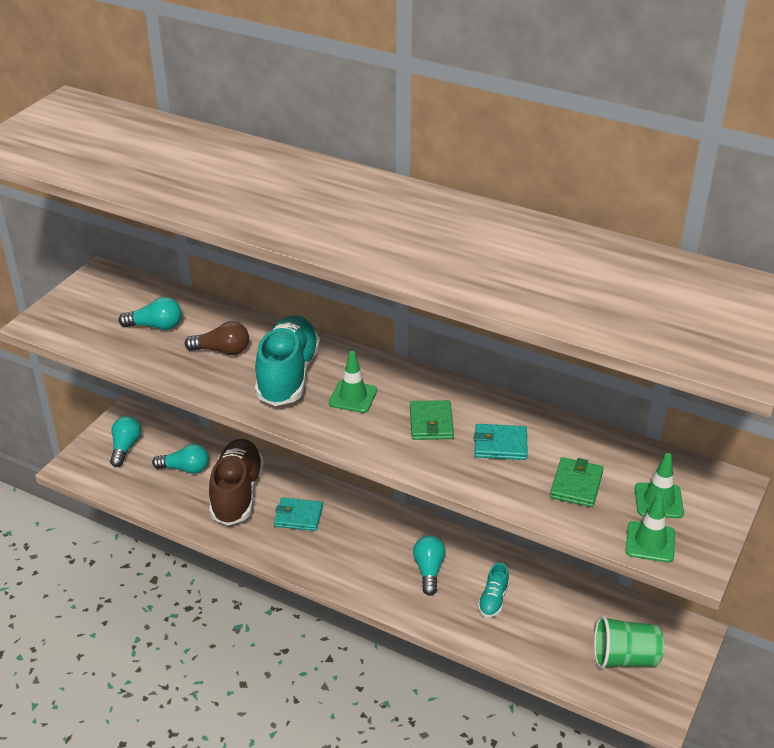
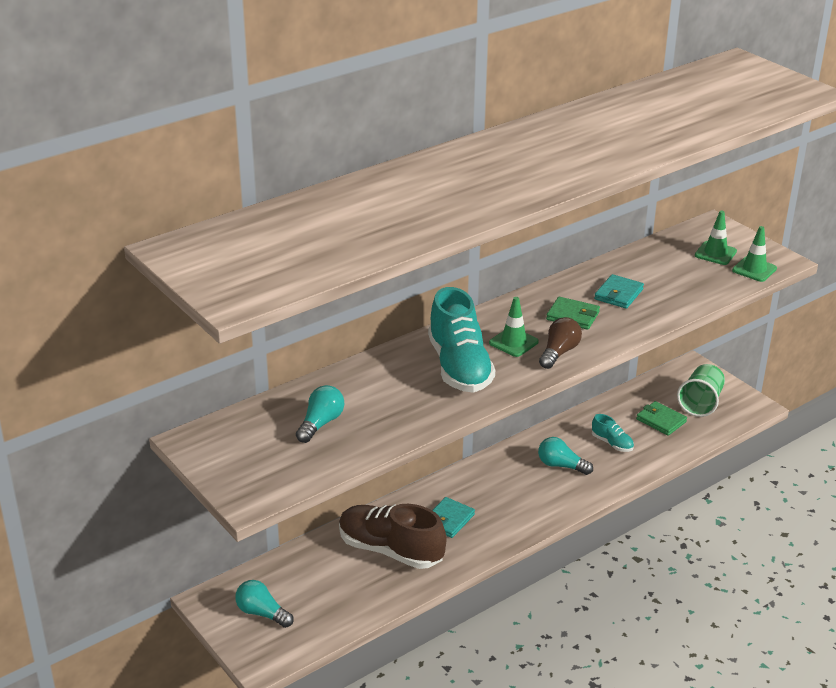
camera: 65 degrees left, 5 degrees down
(185, 469) = (329, 577): turquoise light bulb -> none
(222, 351) = (394, 393): brown light bulb -> brown light bulb (559, 352)
(288, 375) = (459, 367): turquoise shoe -> turquoise shoe turned 135 degrees counterclockwise
(576, 485) = (681, 278): green wallet -> green wallet (661, 420)

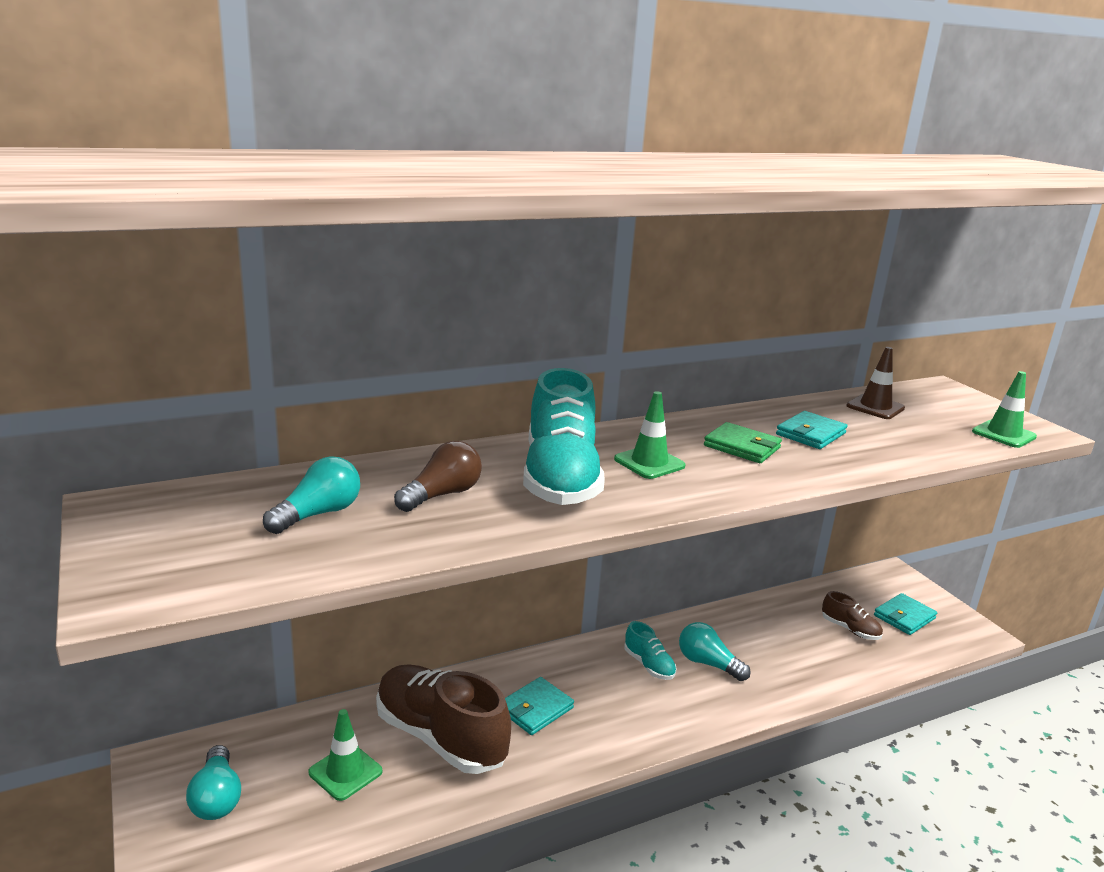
camera: 10 degrees right, 10 degrees down
(262, 613) = (217, 798): turquoise light bulb -> turquoise light bulb turned 150 degrees counterclockwise
(559, 352) = (712, 483): brown light bulb -> brown light bulb (442, 495)
(612, 443) = (781, 647): turquoise shoe -> turquoise shoe (649, 665)
(661, 420) = (850, 629): green wallet -> brown shoe
(662, 257) = (875, 407): none -> brown traffic cone
(700, 403) = (904, 617): green cup -> turquoise wallet
(715, 253) = (947, 413): green traffic cone -> green traffic cone (345, 772)

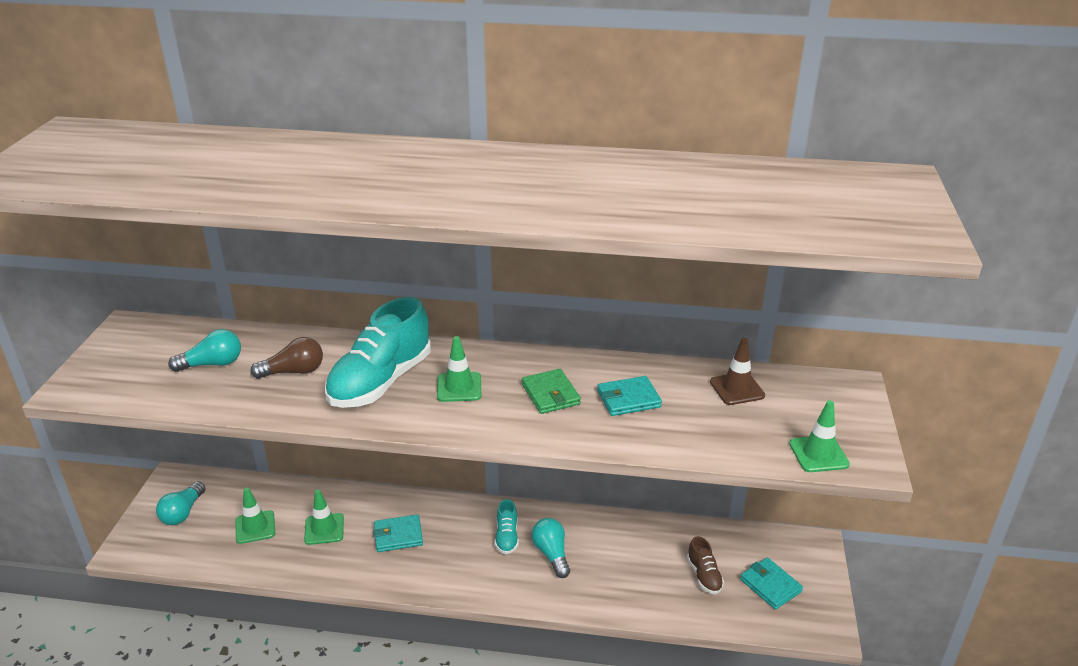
camera: 35 degrees right, 10 degrees up
(440, 737) = (324, 529): brown shoe -> green traffic cone
(904, 617) = (770, 585): turquoise wallet -> turquoise wallet turned 60 degrees clockwise

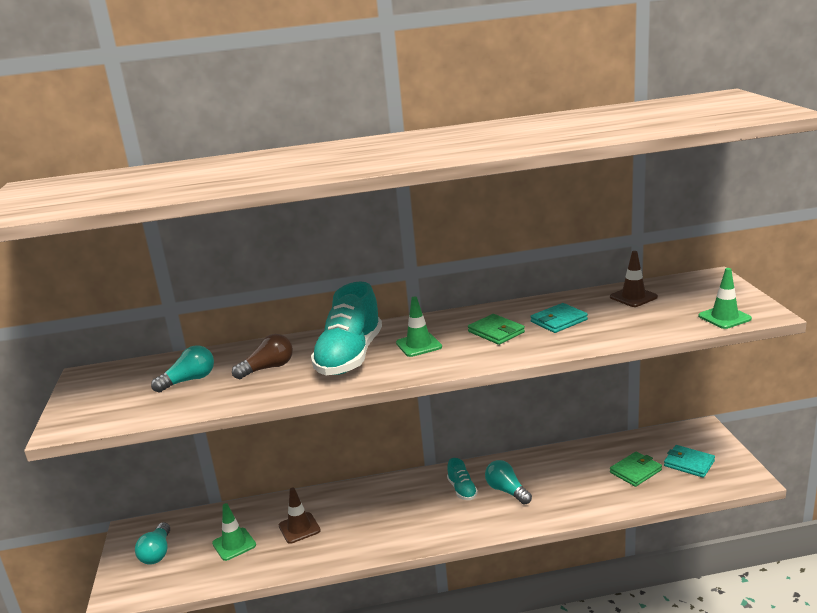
camera: 15 degrees left, 10 degrees down
(324, 529) = (299, 528): green traffic cone -> brown traffic cone
(398, 535) = (369, 514): turquoise wallet -> none
(704, 575) = (635, 471): brown shoe -> green wallet

